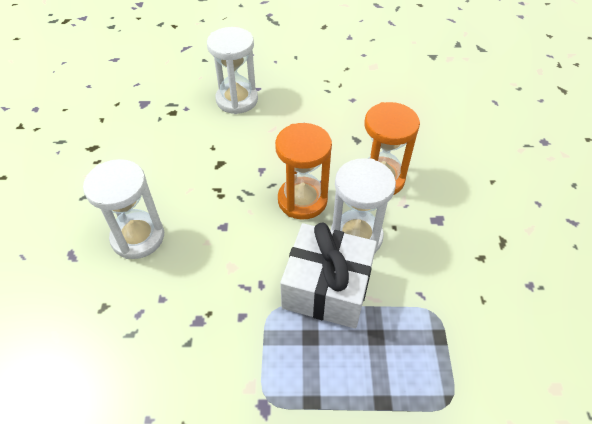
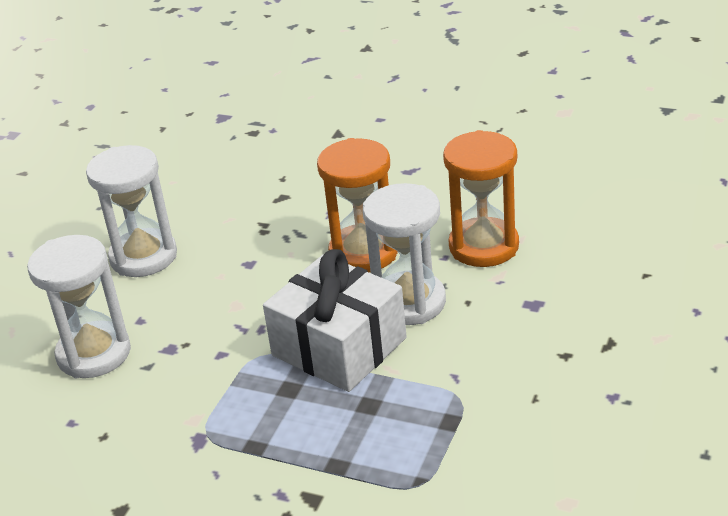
camera: 25 degrees right, 15 degrees down
(237, 100) = (344, 129): white hourglass -> white hourglass (94, 354)

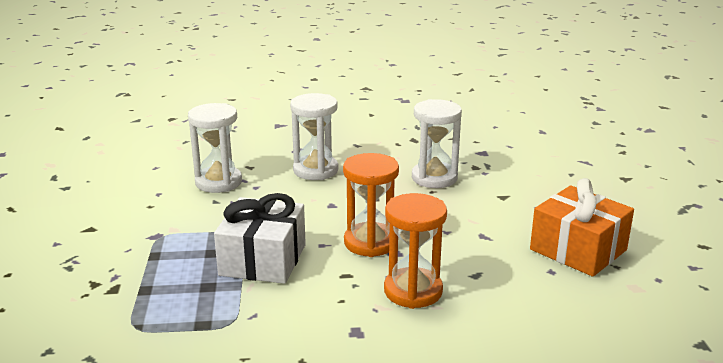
camera: 60 degrees right, 10 degrees down
(409, 302) = (325, 275): white hourglass -> white hourglass (434, 178)
(480, 121) = (578, 250): none -> orange gift

